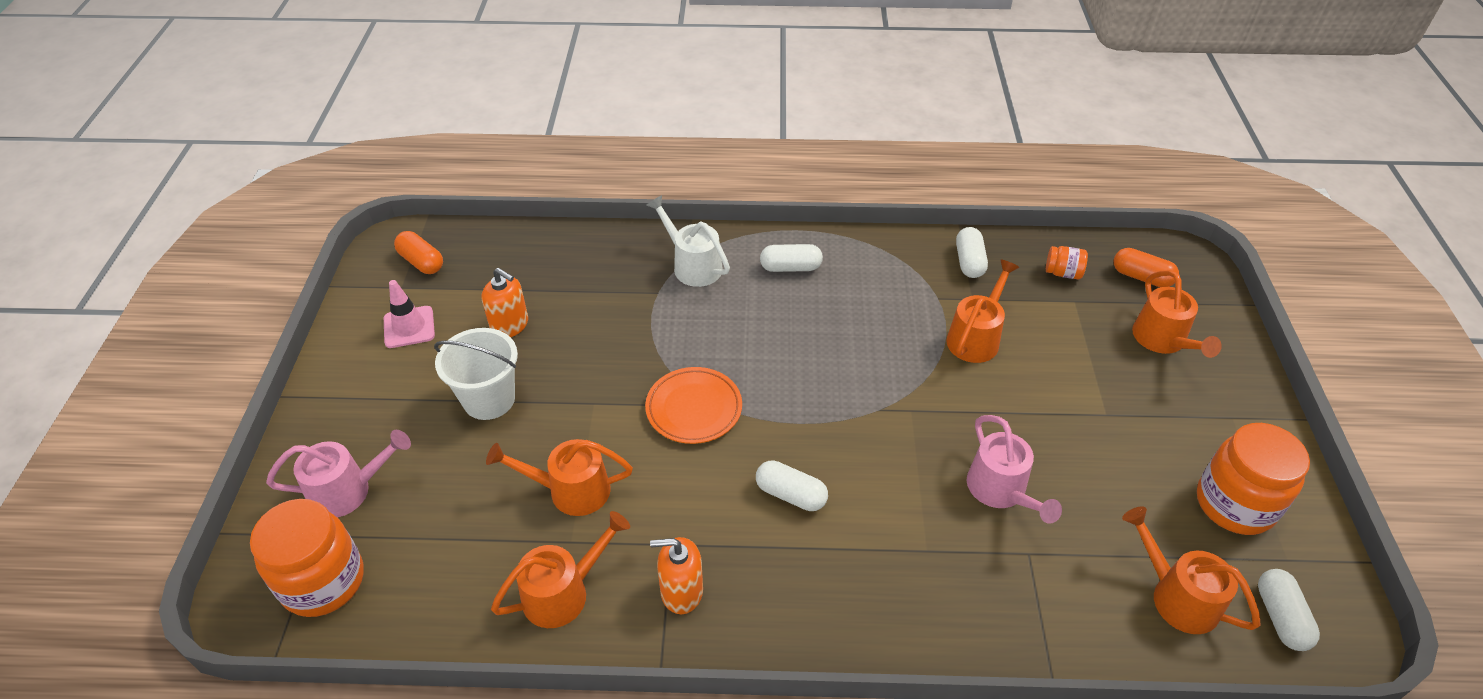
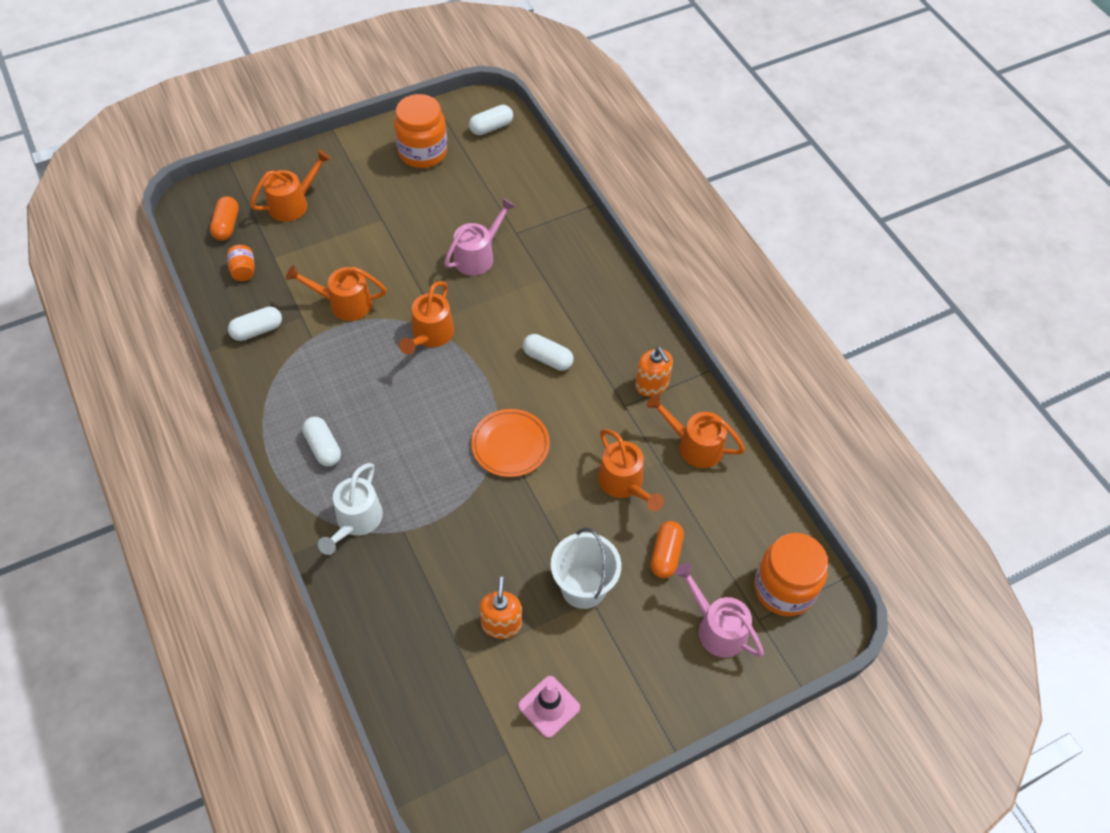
camera: 120 degrees left, 10 degrees up
(421, 262) = (467, 759): orange capsule -> orange capsule (665, 554)
(790, 494) = (547, 358): white capsule -> white capsule turned 60 degrees counterclockwise
(1176, 596) = (504, 167): orange watering can -> orange watering can (430, 336)

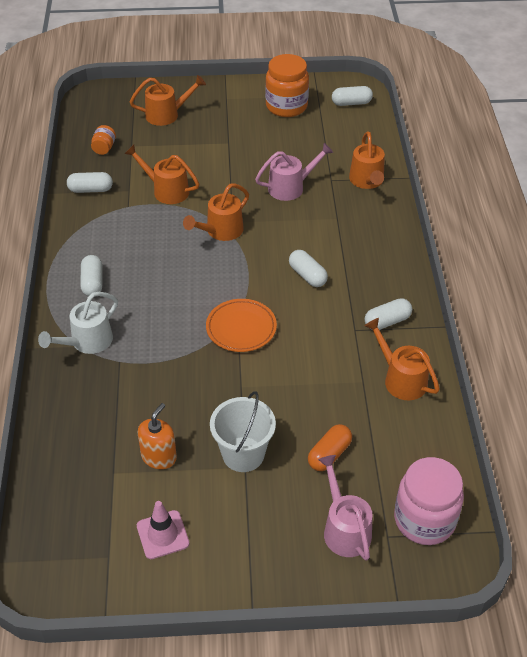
camera: 25 degrees right, 10 degrees down
(227, 225) = (109, 116): orange capsule -> none
(624, 484) = (322, 388): orange watering can -> orange watering can (367, 181)
(651, 385) = (387, 321): orange soap dispenser -> white capsule
(784, 589) = (424, 520): orange jar -> pink jar

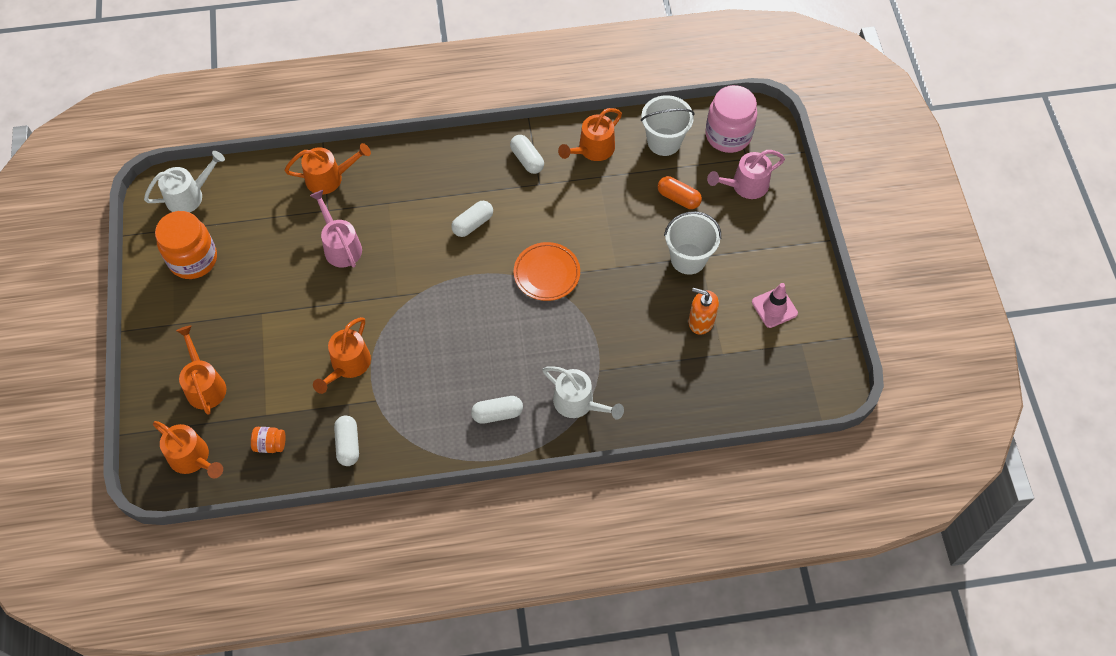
camera: 95 degrees left, 15 degrees up
(220, 231) = (413, 305): orange watering can -> orange watering can (193, 458)
(351, 103) = (190, 195): white capsule -> white watering can
(413, 449) = (664, 142): none -> white bucket

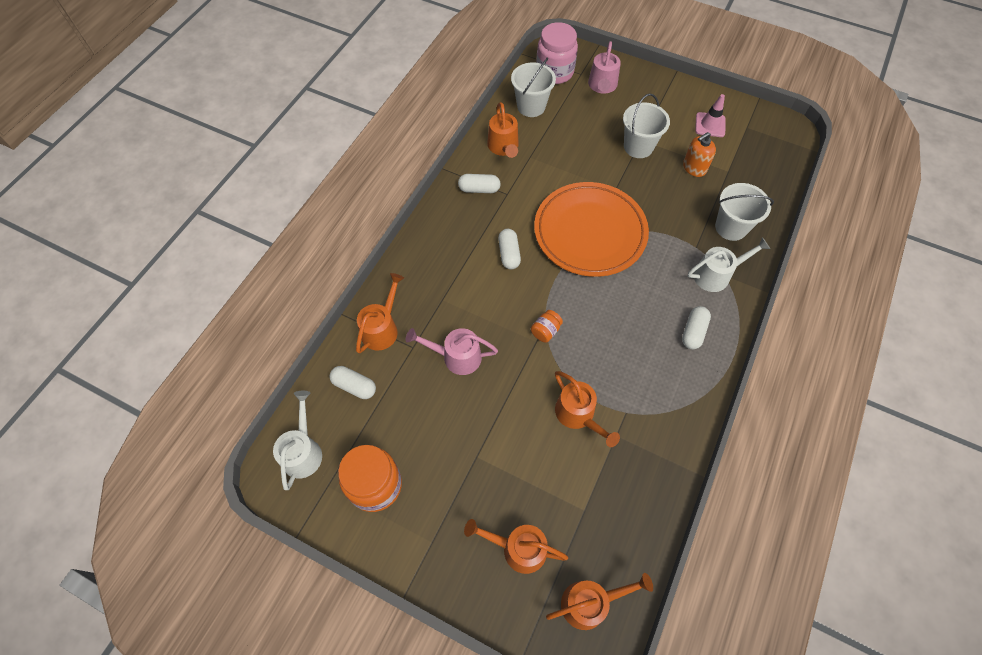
camera: 55 degrees left, 0 degrees up
(270, 444) = (617, 522): orange jar -> orange jar (545, 331)
(348, 444) = (656, 457): white capsule -> white capsule (354, 386)
(547, 273) = (590, 232): orange plate -> orange plate, size x1.90
(648, 389) = (731, 227): none -> white bucket
(678, 198) = (584, 124): orange capsule -> none

